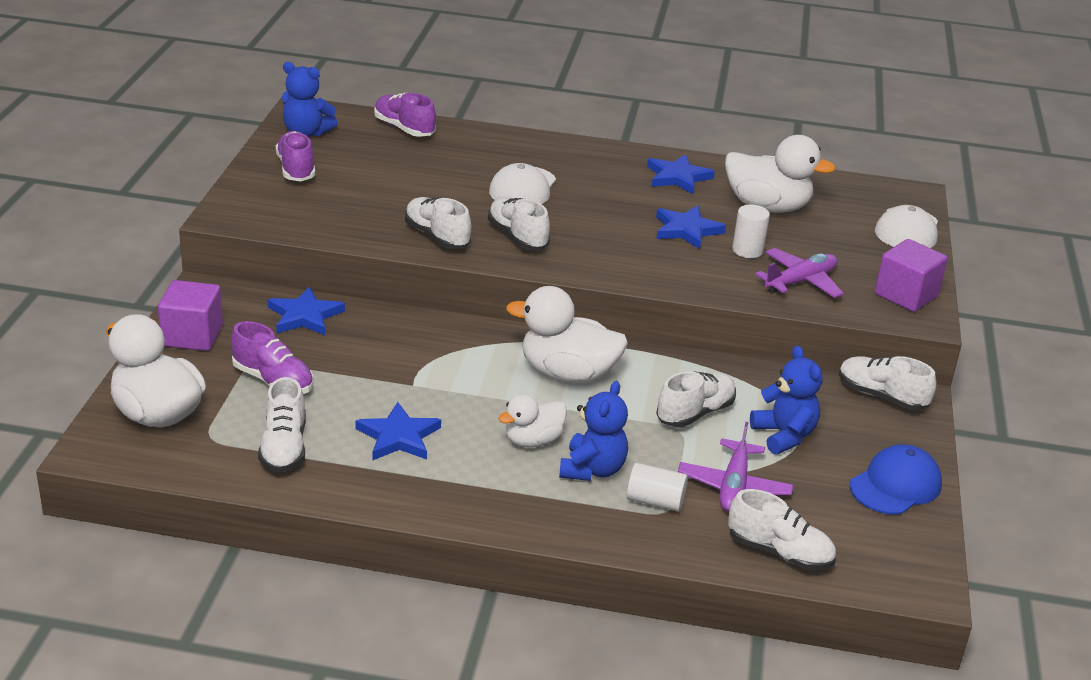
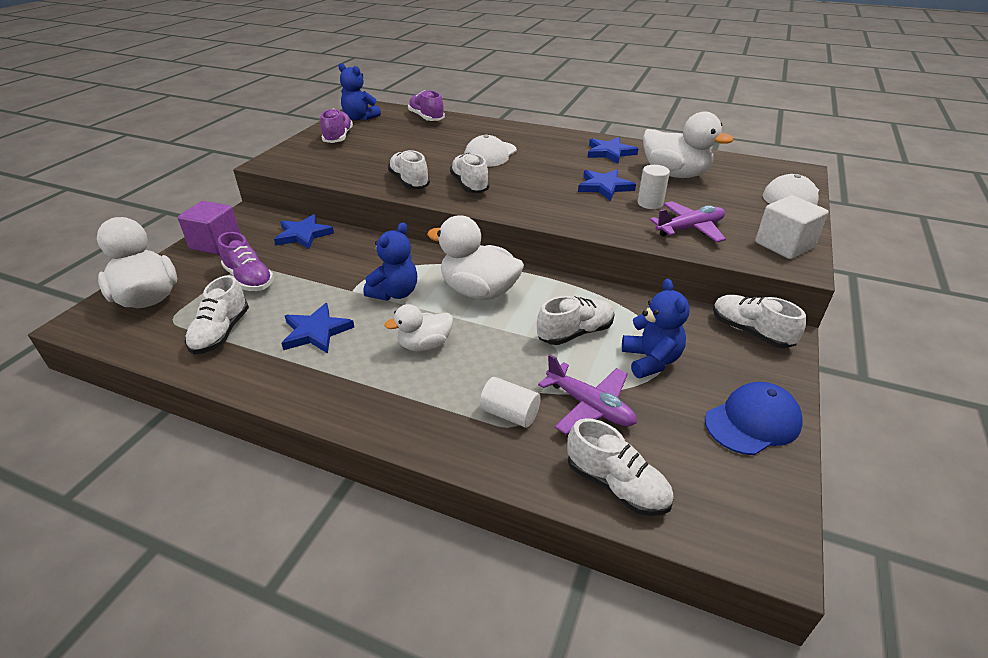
camera: 15 degrees right, 5 degrees up
(592, 469) = (464, 376): blue teddy bear -> blue teddy bear (395, 293)
(733, 486) = (589, 406): purple plane -> purple plane turned 75 degrees counterclockwise
(906, 295) = (784, 245): purple cube -> white cube

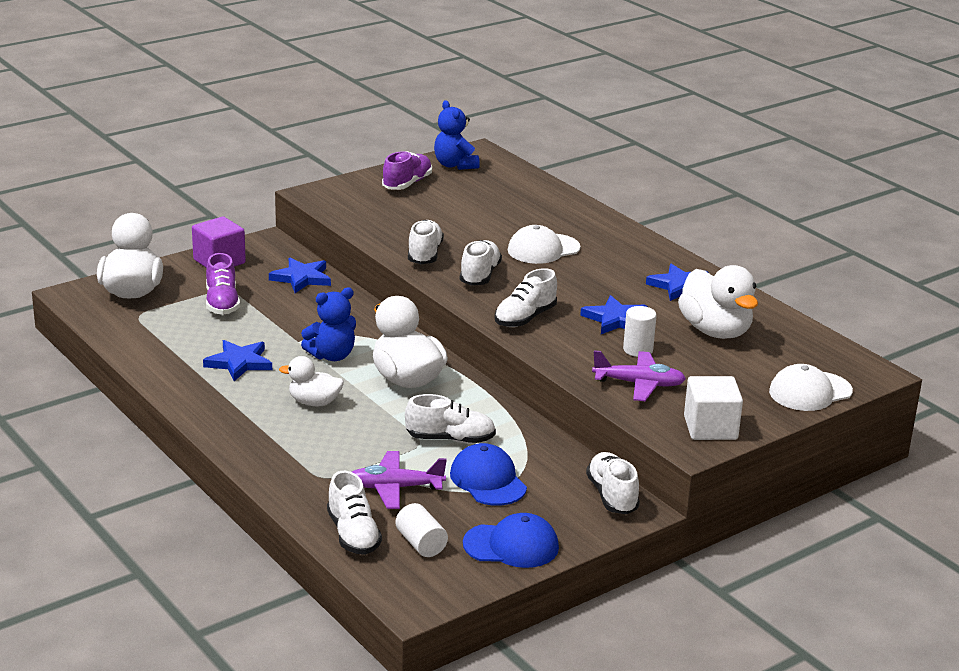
camera: 30 degrees right, 10 degrees down
(221, 333) = (167, 338): white shoe -> white shoe (525, 318)
(426, 118) = (528, 185): purple shoe -> none
(509, 414) = (328, 469): white cylinder -> white cylinder (421, 544)
(589, 406) = (395, 488): purple plane -> purple plane turned 105 degrees clockwise
(651, 360) = (488, 480): blue teddy bear -> blue cap

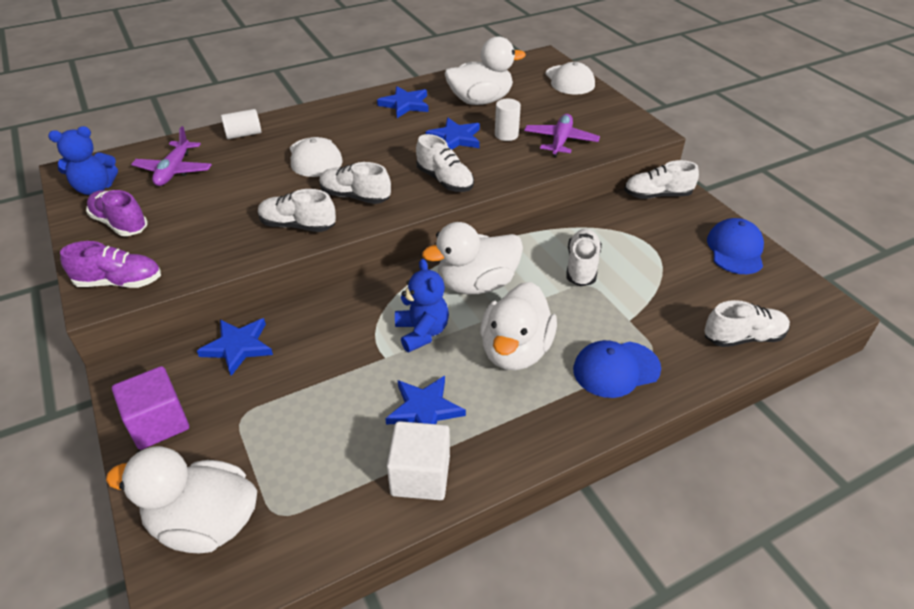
camera: 80 degrees left, 15 degrees up
(222, 303) = (274, 422): purple shoe -> purple shoe (119, 282)
(314, 402) = (515, 351): white duck -> white duck, size x1.69
(395, 488) = (664, 306): purple plane -> purple plane (174, 170)
(421, 544) = (746, 297): white cylinder -> white cylinder (243, 134)
(488, 480) = (644, 252): blue cap -> blue cap (616, 369)
(710, 428) = (622, 121): white cube -> white cube (420, 475)

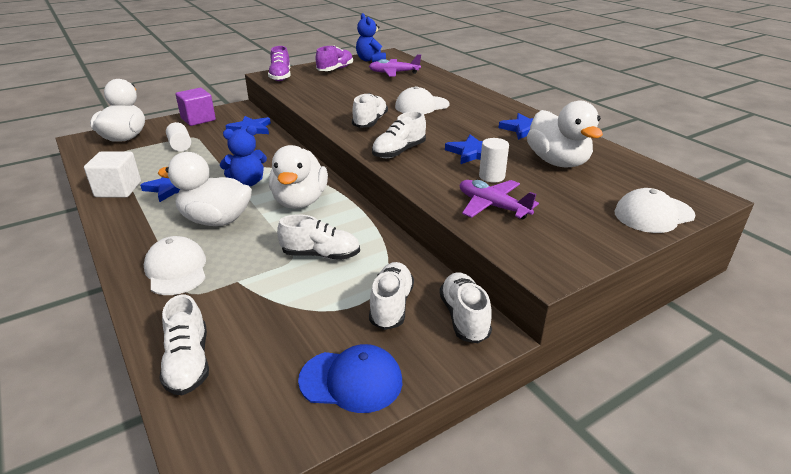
camera: 85 degrees right, 10 degrees down
(243, 134) = (446, 83): white cylinder -> white cylinder (180, 146)
(298, 225) = (332, 109): white shoe -> white shoe (391, 305)
(476, 284) = (300, 201): white duck -> white duck turned 150 degrees counterclockwise
(560, 141) = (492, 206): purple plane -> purple plane turned 150 degrees counterclockwise
(616, 369) = (176, 269): blue cap -> white cap

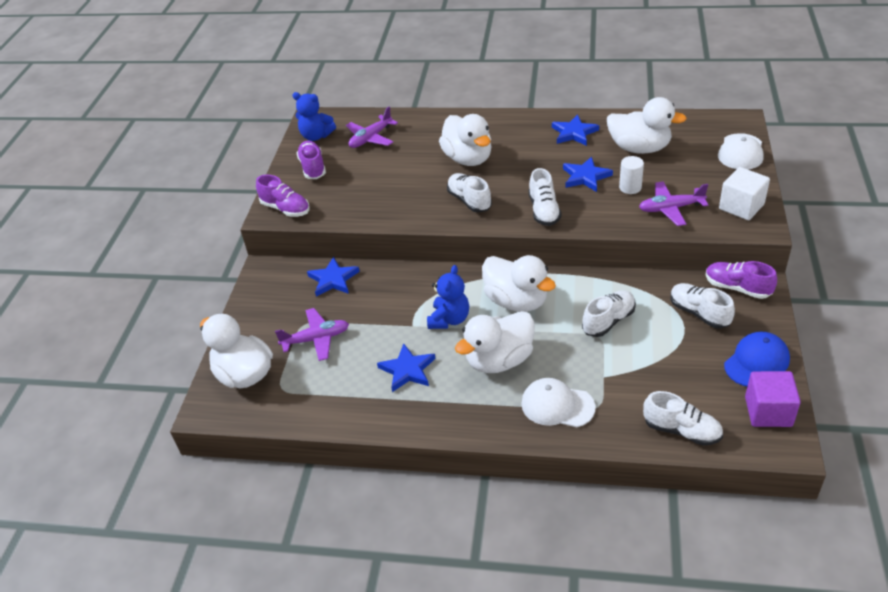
camera: 45 degrees left, 10 degrees up
(118, 189) = (371, 407): white cube -> white cube (741, 207)
(180, 146) = (316, 339): white cylinder -> purple plane
(198, 119) = (260, 307): purple cube -> purple cube (768, 411)
(421, 106) = (468, 159): white cap -> white duck
(464, 317) = (737, 288): white shoe -> purple shoe

